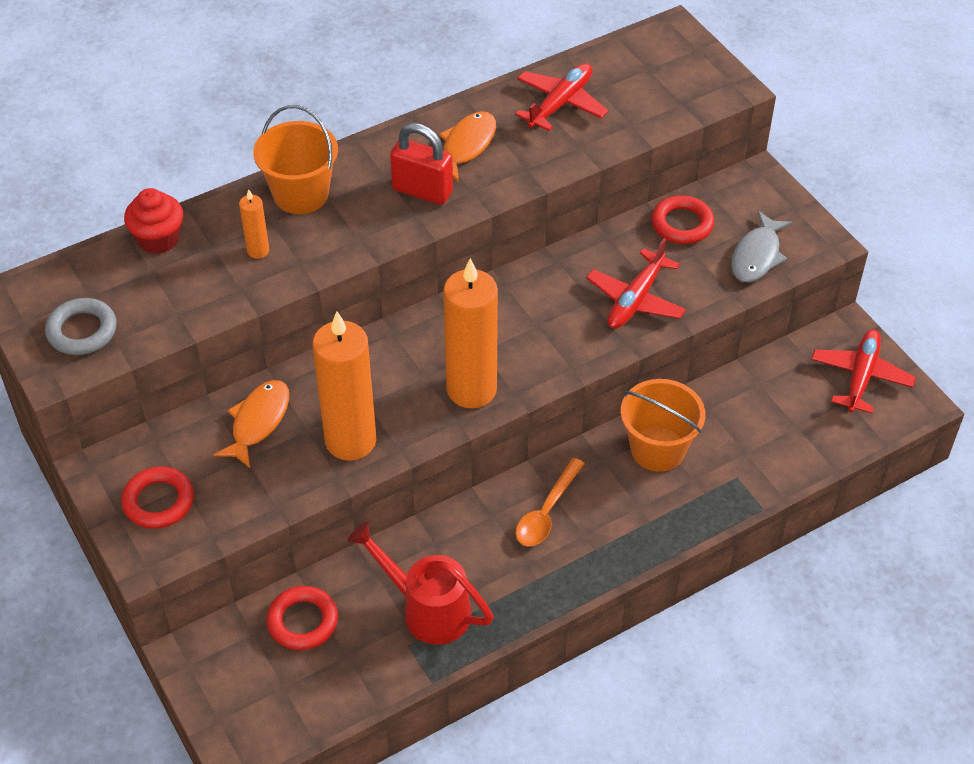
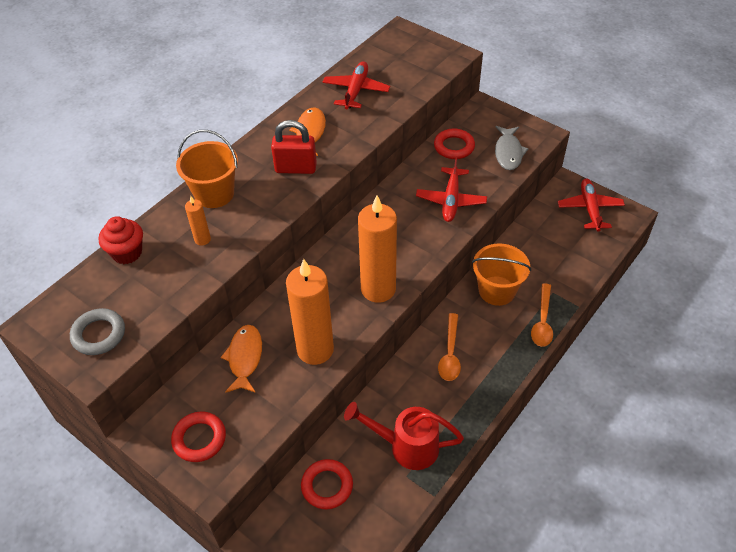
camera: 20 degrees left, 0 degrees up
(699, 512) = (542, 321): none -> orange spoon

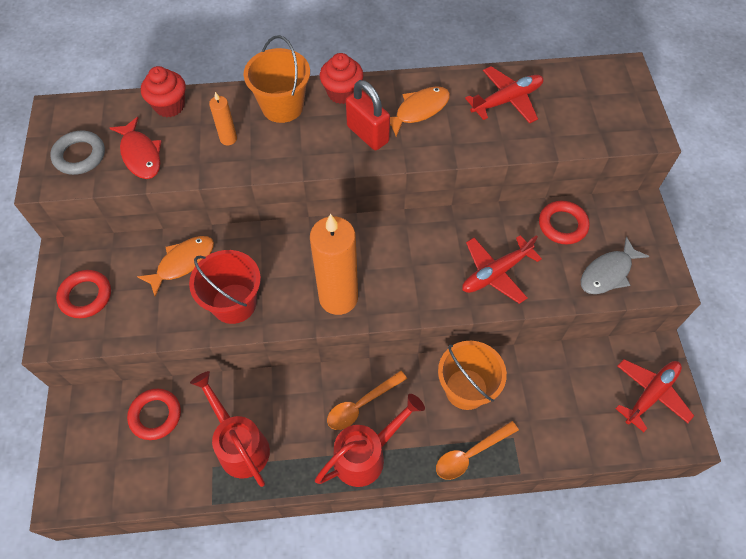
camera: 45 degrees right, 10 degrees up
(149, 297) = (140, 155): none -> red fish
(245, 157) = (342, 93): none -> red cupcake
(315, 349) = (234, 303): orange candle -> red bucket
(488, 377) = (366, 455): none -> red watering can

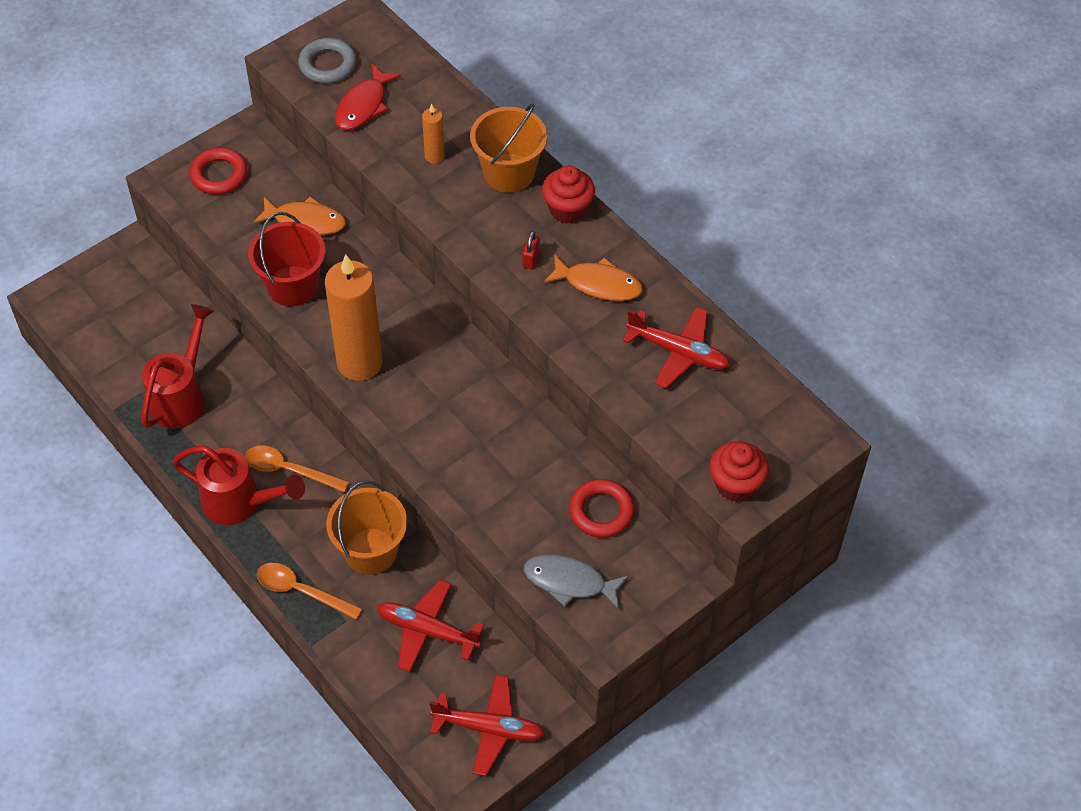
camera: 55 degrees right, 5 degrees down
(155, 415) = (165, 315): red ring -> none
(169, 106) = (436, 89): red cupcake -> red cupcake (735, 485)
(367, 134) = (531, 259): red padlock -> red padlock, size x0.47
(495, 273) = (490, 479): red plane -> red plane (427, 630)

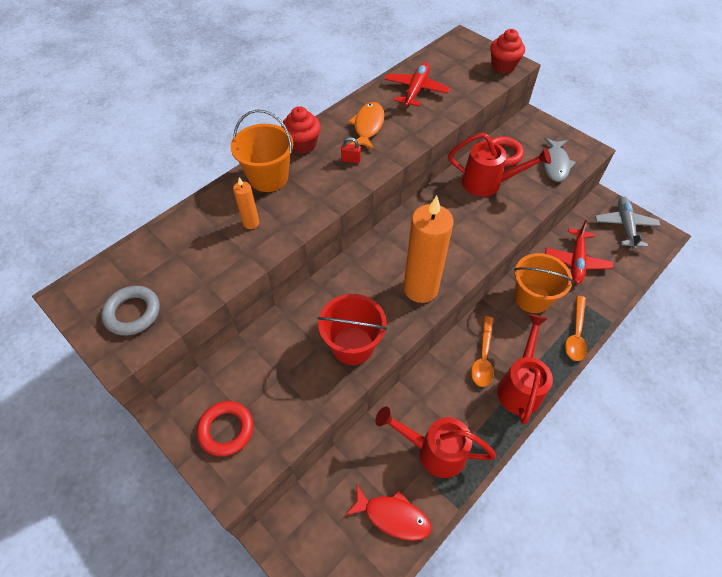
camera: 95 degrees left, 0 degrees up
(305, 221) = (282, 346): orange fish -> none
(363, 105) = (189, 278): red fish -> red fish (393, 516)
(489, 728) = (624, 226): red plane -> grey plane
(538, 477) = (488, 183): none -> red watering can

